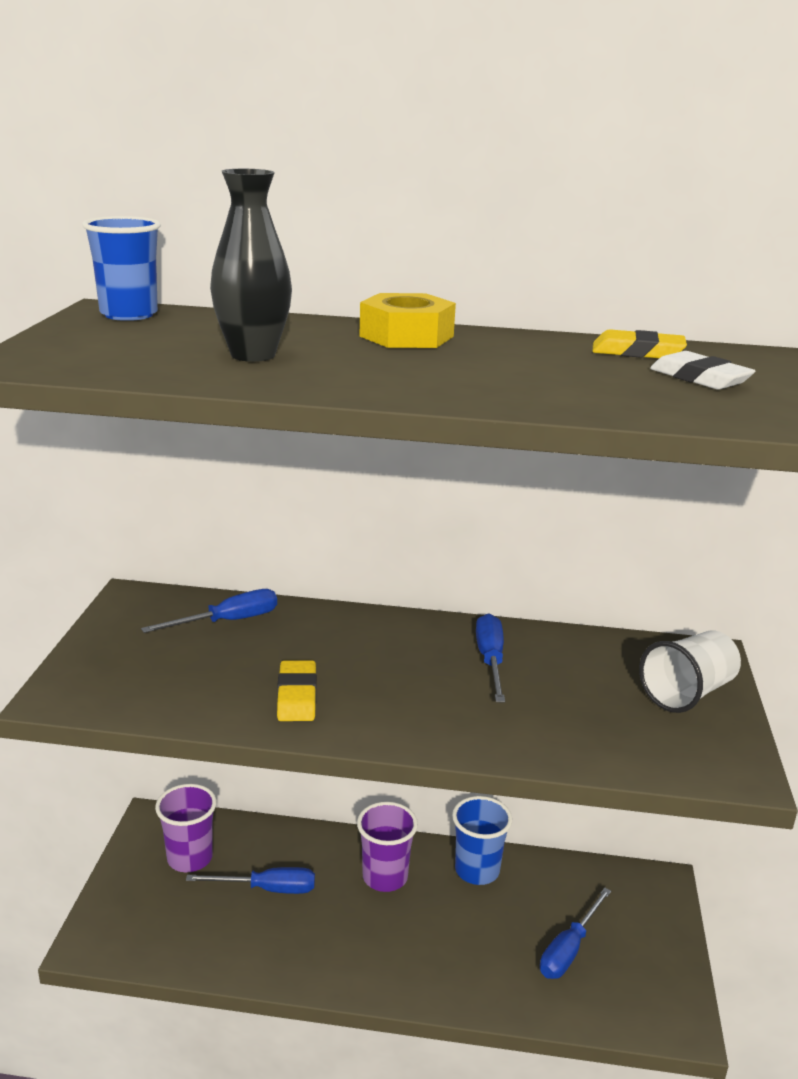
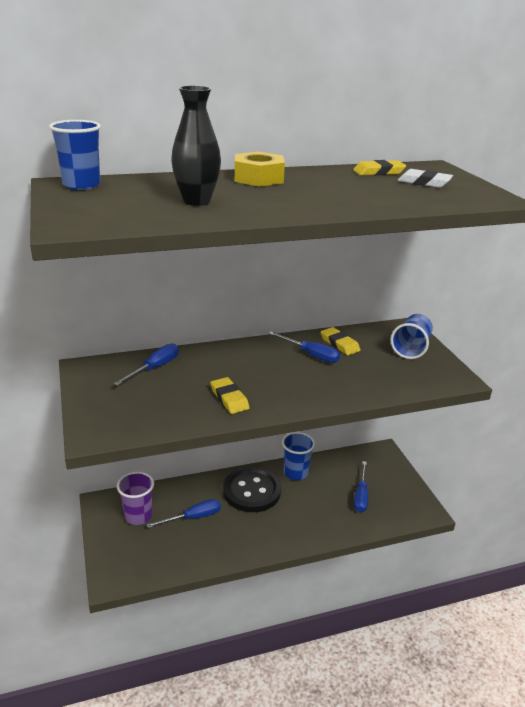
camera: 25 degrees left, 5 degrees up
(385, 877) = (252, 491): purple cup -> black button
(490, 660) = (311, 355): blue screwdriver -> blue screwdriver turned 150 degrees clockwise
(557, 655) = (340, 344): none -> yellow eraser
(687, 693) = (411, 348): white cup -> blue cup

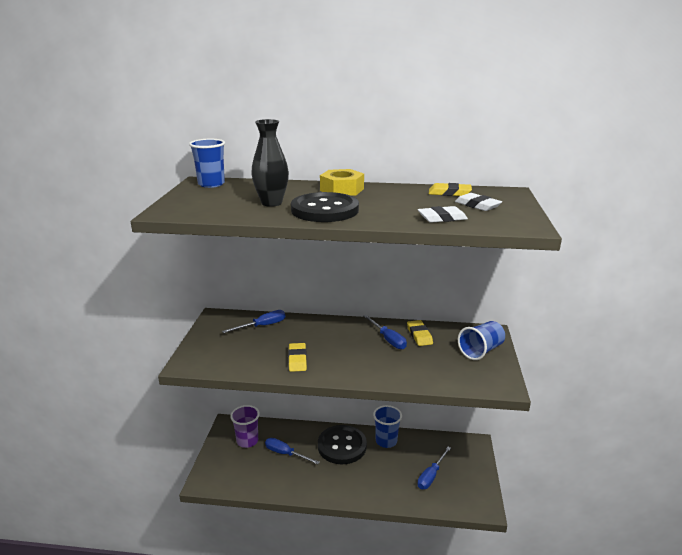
camera: 25 degrees right, 5 degrees down
(193, 517) = (285, 454): blue screwdriver -> blue screwdriver turned 150 degrees counterclockwise
(273, 203) = (325, 210): none -> black button
(409, 199) = (442, 218): none -> white eraser

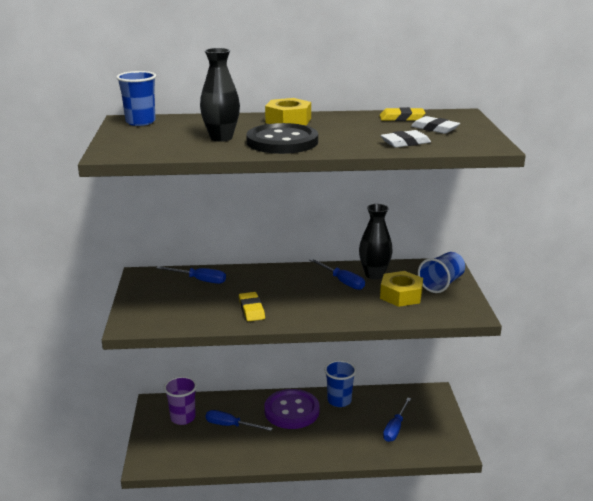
camera: 10 degrees left, 0 degrees up
(262, 326) = (199, 280): blue screwdriver -> blue screwdriver turned 60 degrees clockwise
(342, 446) = (291, 411): black button -> purple button
(419, 335) = (374, 275): yellow eraser -> black vase
(439, 359) = (401, 295): none -> yellow nut

